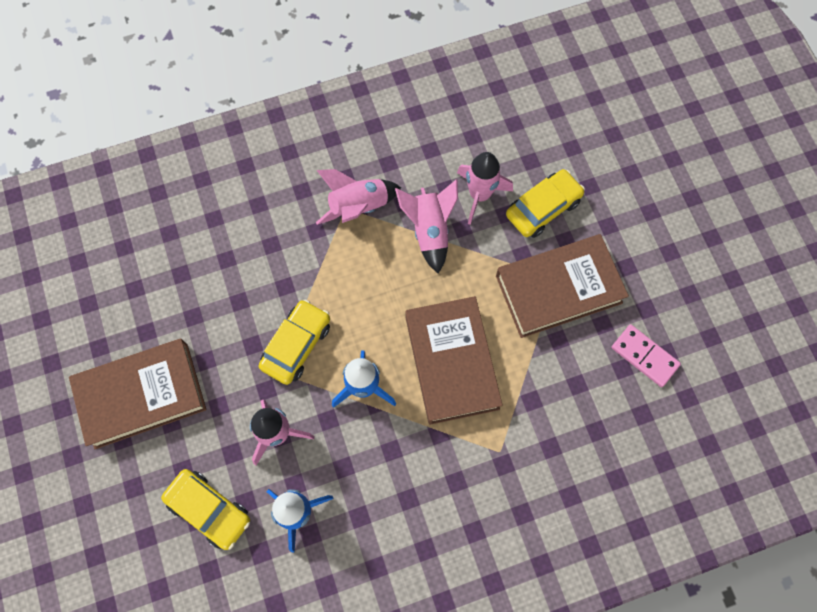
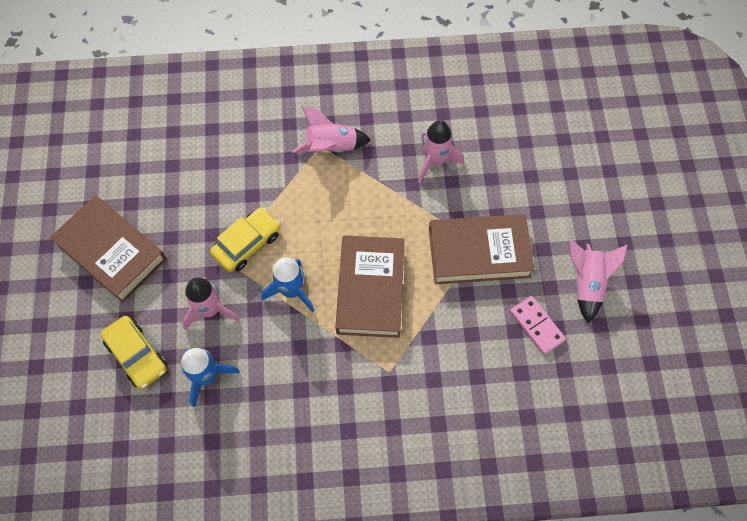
camera: 15 degrees right, 5 degrees down
(142, 395) = (112, 252): brown book -> brown book turned 45 degrees clockwise
(429, 231) = (384, 180): pink rocket -> pink rocket (586, 283)
(543, 208) = (485, 184): yellow car -> none

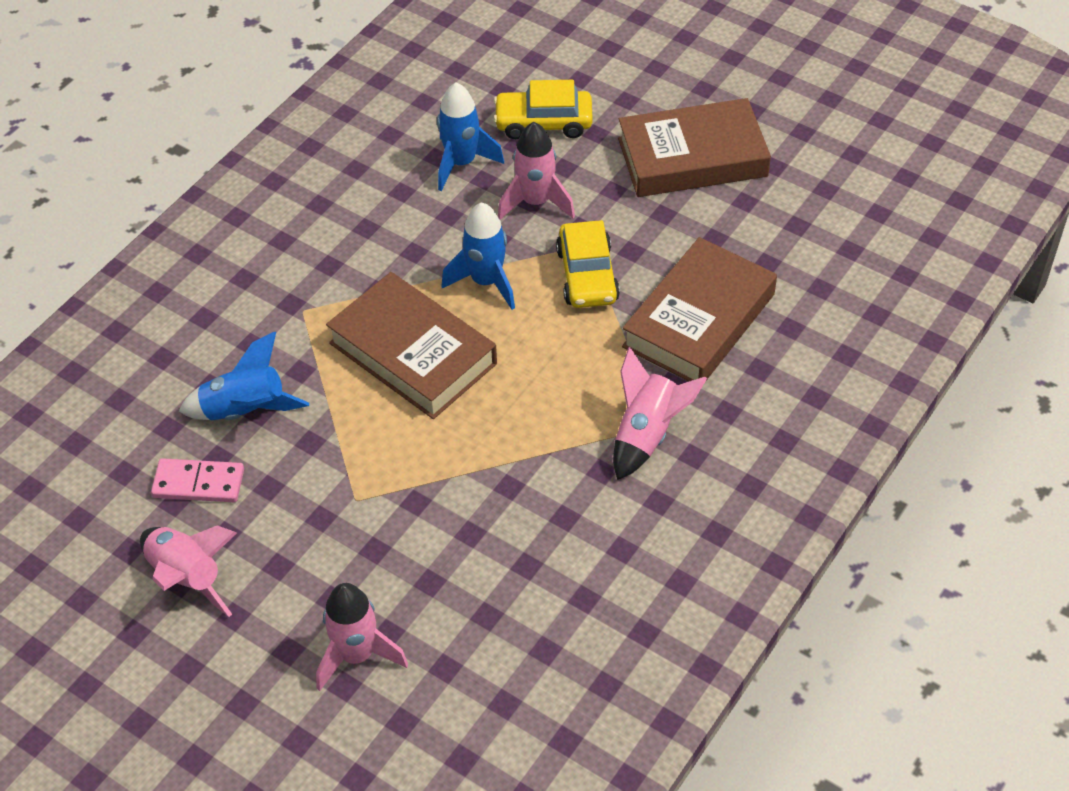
camera: 130 degrees right, 15 degrees down
(434, 161) = (518, 534): pink rocket -> pink rocket (357, 655)
(477, 342) = (245, 411): none -> blue rocket
(479, 253) = (345, 491): brown book -> brown book (699, 320)

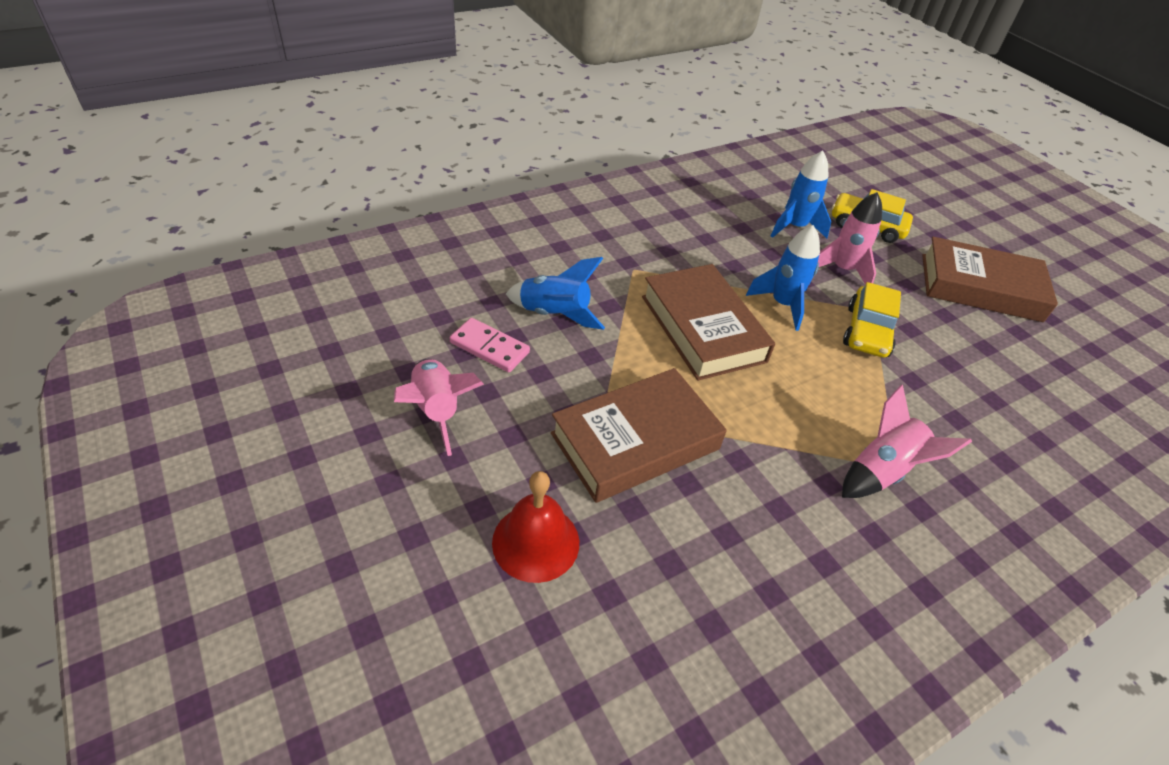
camera: 20 degrees right, 5 degrees down
(357, 655) = (536, 542): pink rocket -> red bell
(699, 320) = (956, 400): brown book -> brown book (635, 441)

